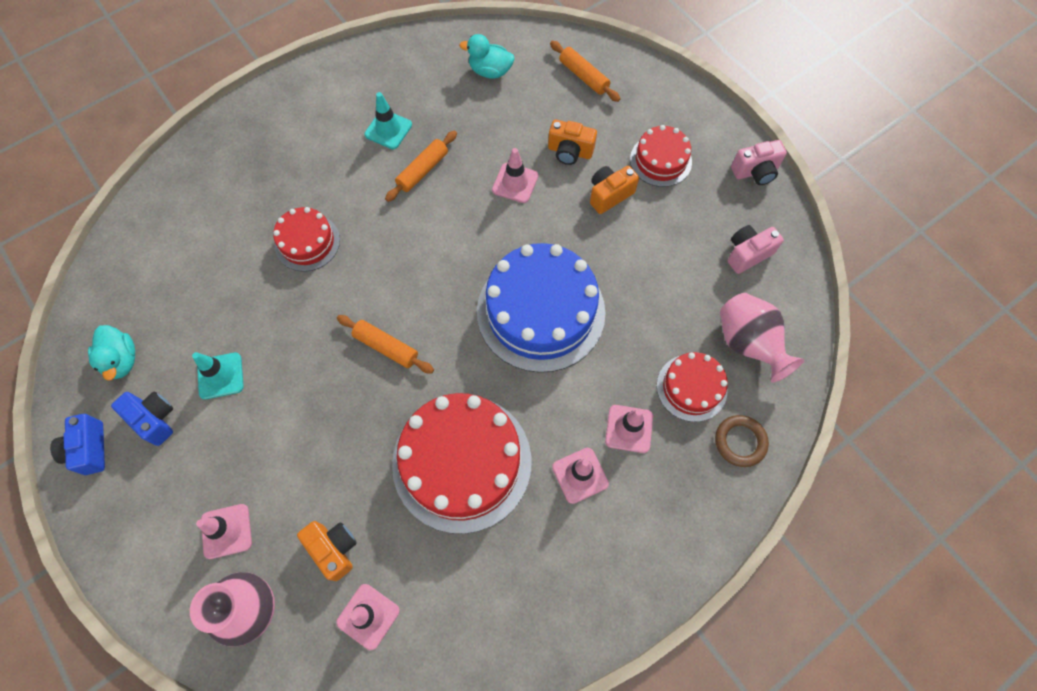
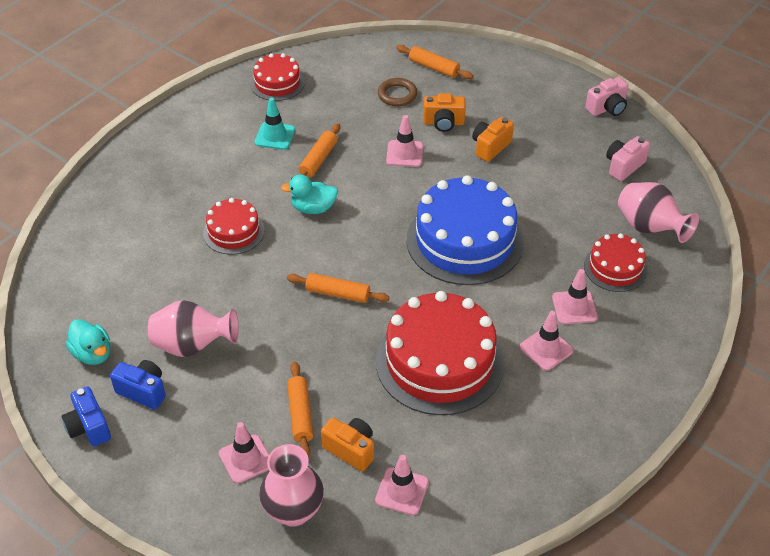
camera: 15 degrees left, 20 degrees down
(220, 376) = (193, 346): turquoise traffic cone -> pink vase
(298, 490) = (300, 414): none -> orange rolling pin
(490, 71) = (349, 78): turquoise duck -> turquoise duck (313, 208)
(660, 160) = (524, 115): red cake -> red cake (277, 83)
(740, 442) = (670, 297): brown ring -> brown ring (397, 95)

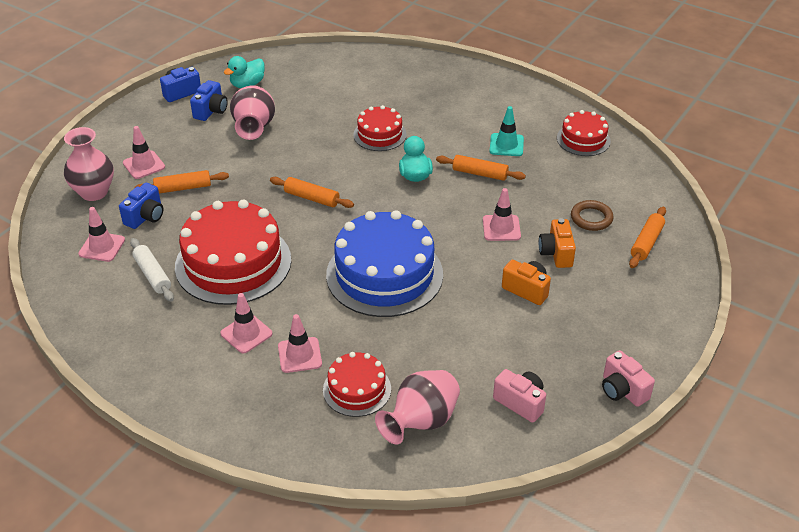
camera: 85 degrees right, 5 degrees down
(338, 293) = (312, 198): orange rolling pin -> orange rolling pin turned 75 degrees counterclockwise
(351, 450) = (145, 217): orange camera -> blue camera
(454, 435) = (153, 275): none -> white rolling pin

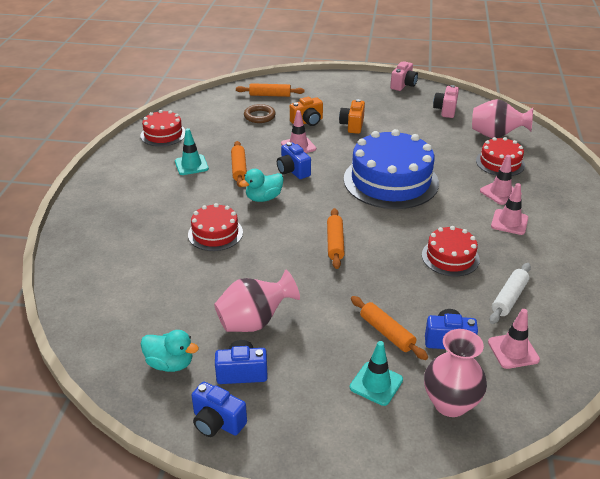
camera: 115 degrees left, 5 degrees down
(144, 165) = (376, 383): pink traffic cone -> turquoise traffic cone
(233, 263) = (450, 257): red cake -> red cake, size x0.53
(451, 208) = (293, 171): none -> blue camera

